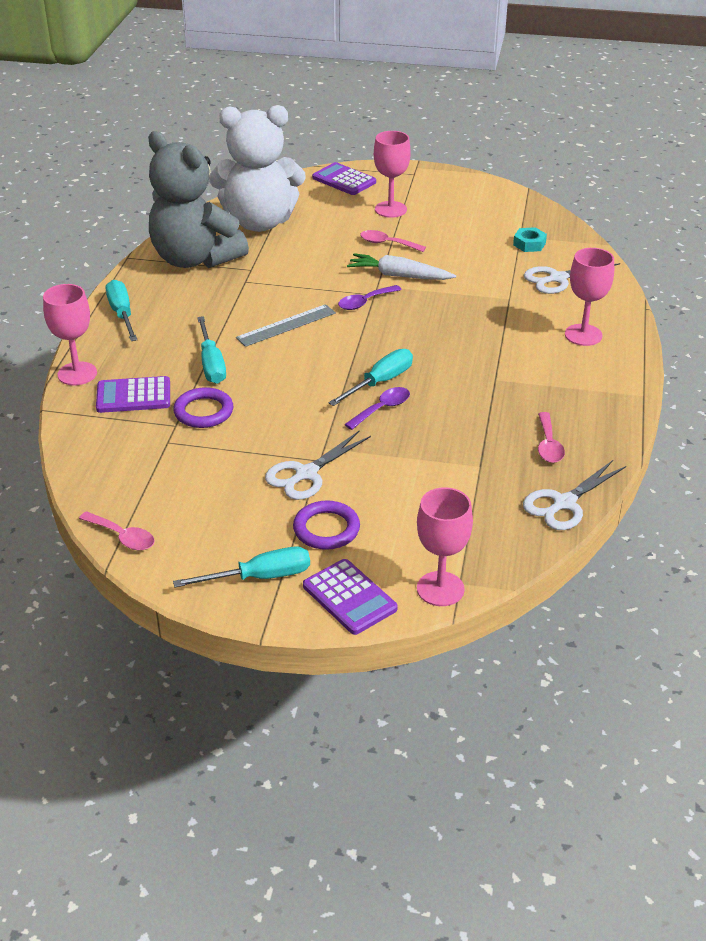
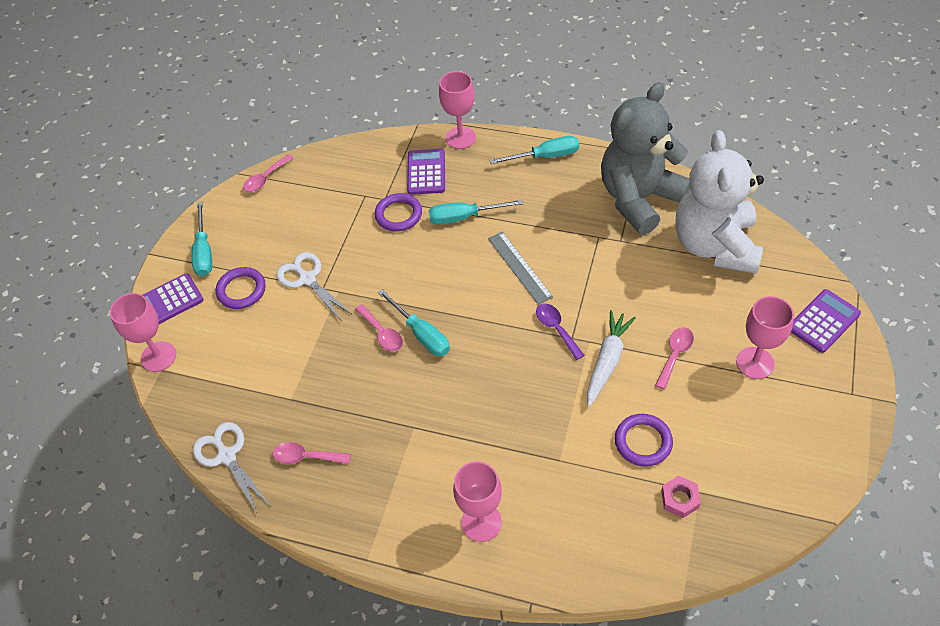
camera: 100 degrees right, 15 degrees up
(382, 409) = (382, 333): purple spoon -> pink spoon
(480, 259) = (643, 442): none -> purple ring
(529, 244) = (680, 499): turquoise nut -> pink nut
(557, 278) = (599, 517): white scissors -> none

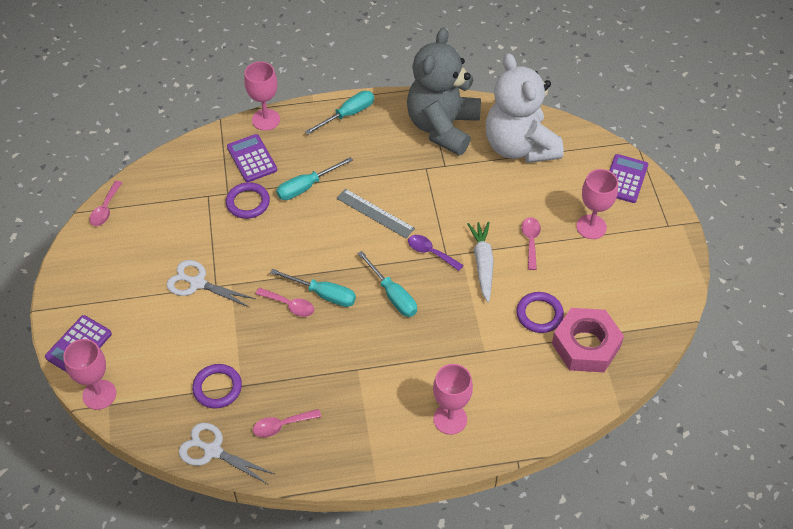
camera: 30 degrees left, 0 degrees up
(204, 252) = (86, 292): turquoise screwdriver -> turquoise screwdriver (393, 295)
(241, 290) = (142, 312): purple ring -> purple ring (217, 388)
(680, 499) = (586, 345): pink nut -> pink nut, size x2.13

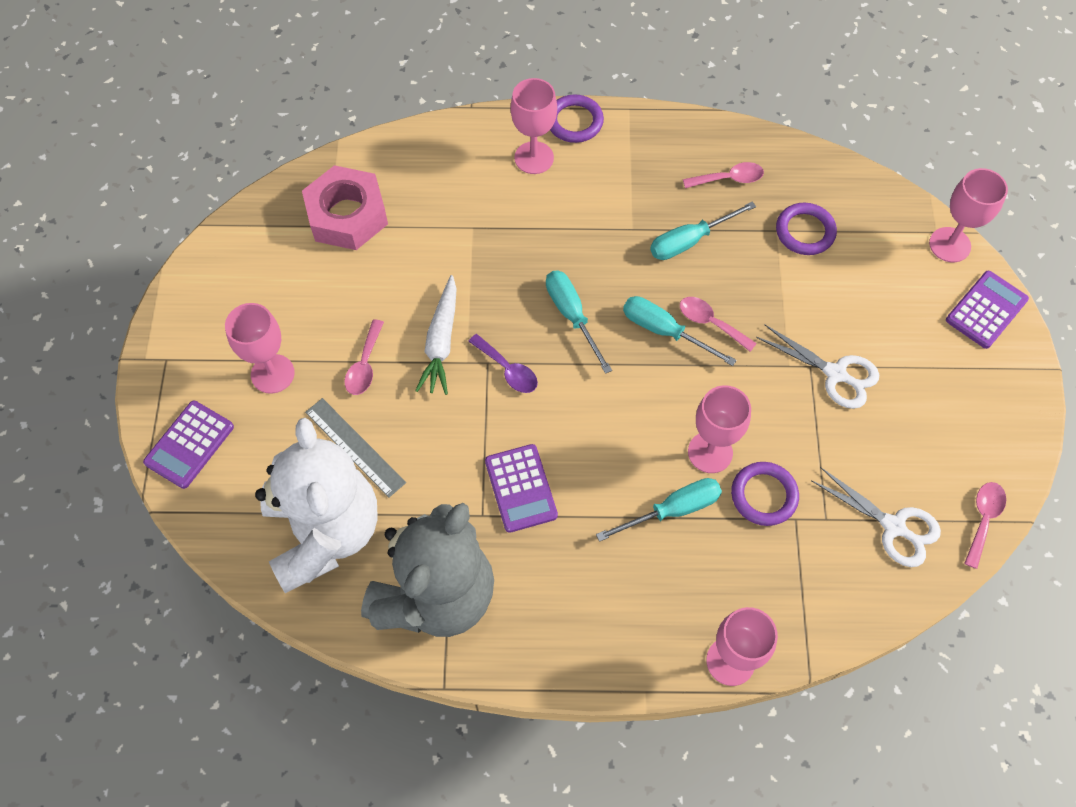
camera: 170 degrees left, 10 degrees up
(213, 451) = (809, 164): white scissors -> white scissors (893, 527)
(252, 159) = (756, 580): purple calculator -> purple calculator (521, 488)
(284, 222) = (710, 452): none -> pink goblet
(348, 114) = (589, 649): turquoise screwdriver -> turquoise screwdriver (689, 241)
(375, 213) = (574, 446): grey ruler -> grey ruler (355, 447)
(539, 314) = (389, 262): purple ring -> purple ring (574, 121)

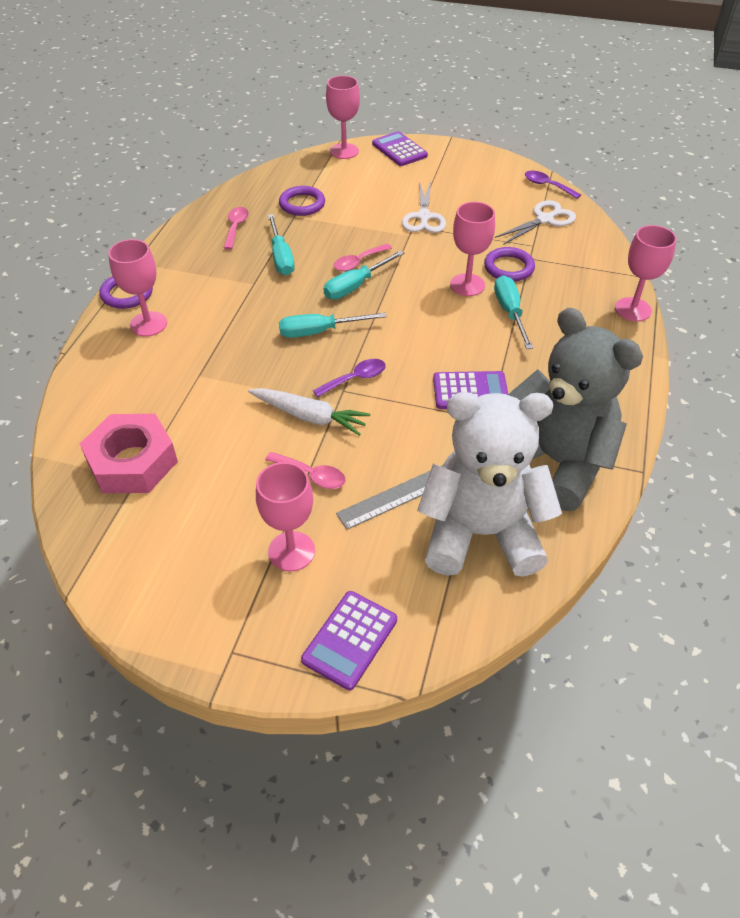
camera: 75 degrees left, 15 degrees down
(189, 445) = (350, 640): purple calculator -> purple calculator turned 75 degrees clockwise
(835, 374) = (423, 217): white scissors -> white scissors turned 135 degrees clockwise
(983, 519) = (547, 186): pink spoon -> purple spoon

